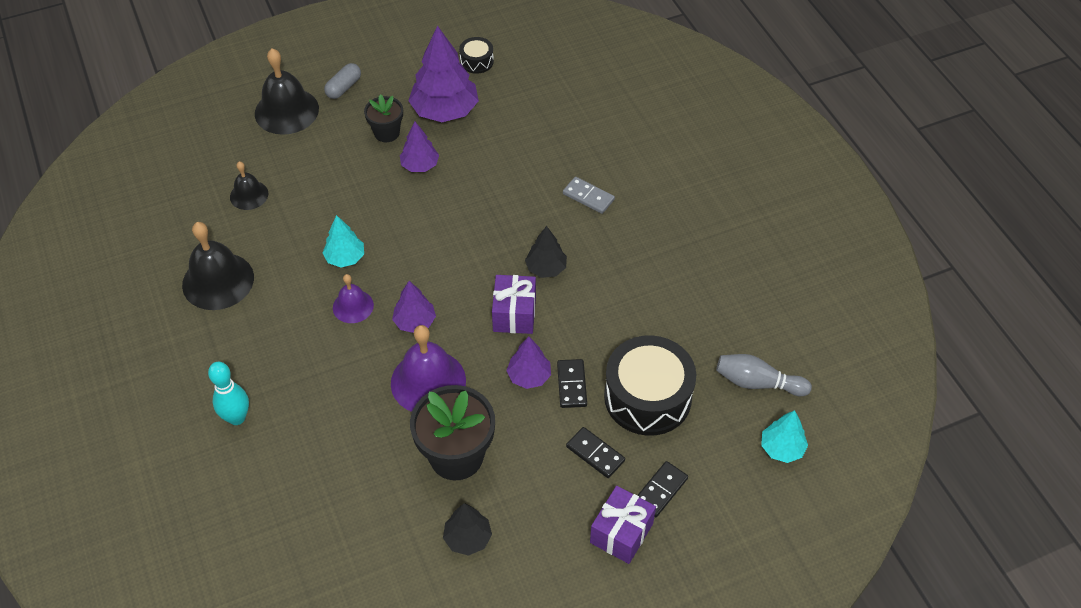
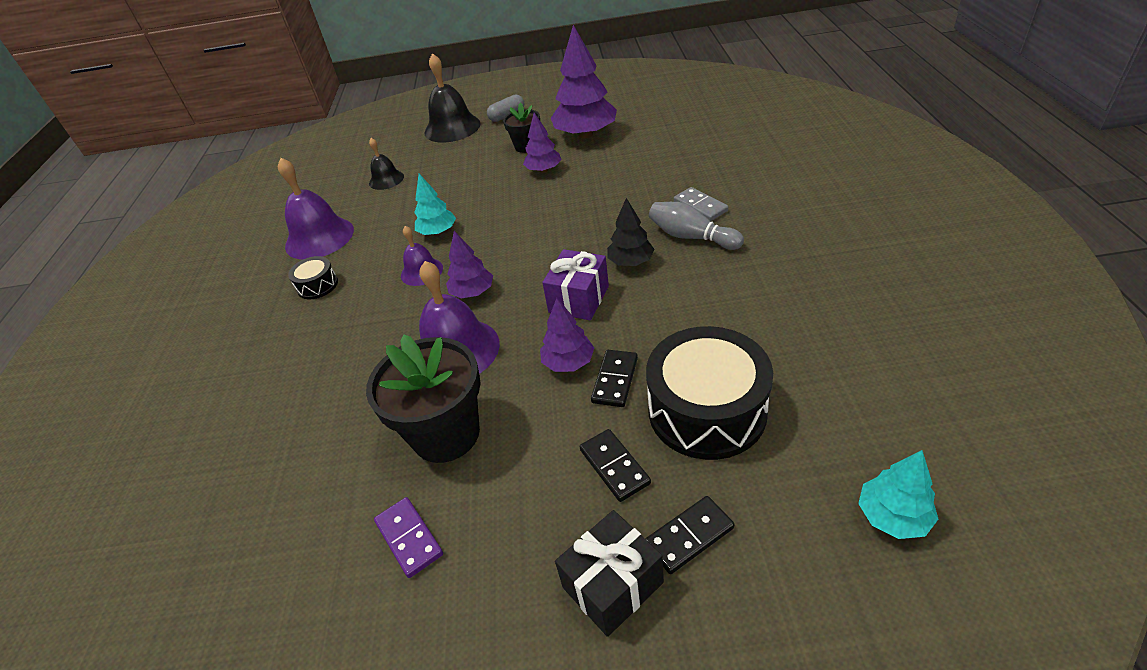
camera: 25 degrees right, 10 degrees down
(218, 281) = (319, 238): black bell -> purple bell
(237, 418) = (255, 352): turquoise bowling pin -> none
(468, 538) = (409, 538): black tree -> purple domino
(476, 61) = (630, 104): black drum -> black drum (317, 285)
(621, 533) = (612, 585): purple gift -> black gift
(757, 383) = (867, 420): grey bowling pin -> grey bowling pin (691, 237)

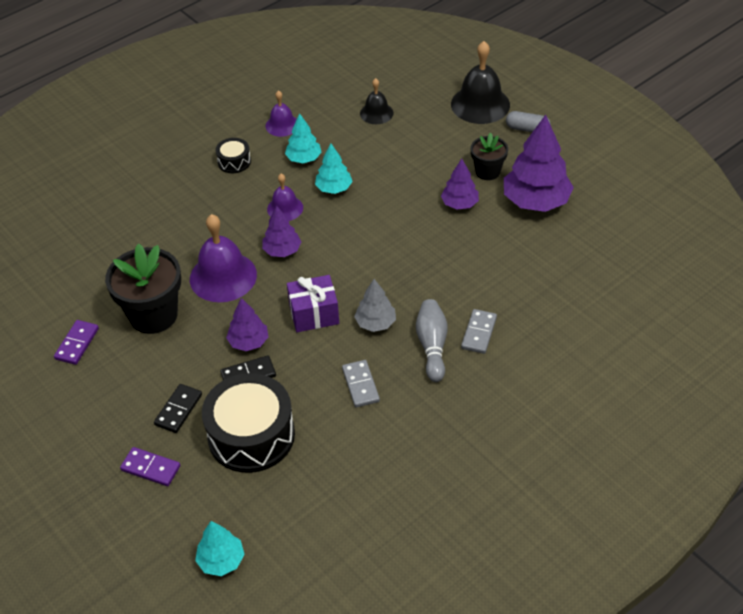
camera: 50 degrees right, 5 degrees up
(319, 238) = (282, 125): purple bell -> purple bell, size x0.57
(378, 238) = (304, 158): none -> turquoise tree
(612, 585) = (101, 448): black gift -> none
(630, 262) = (375, 323): black tree -> grey tree
(689, 536) = (151, 468): black domino -> purple domino
(701, 298) = (360, 385): none -> grey domino

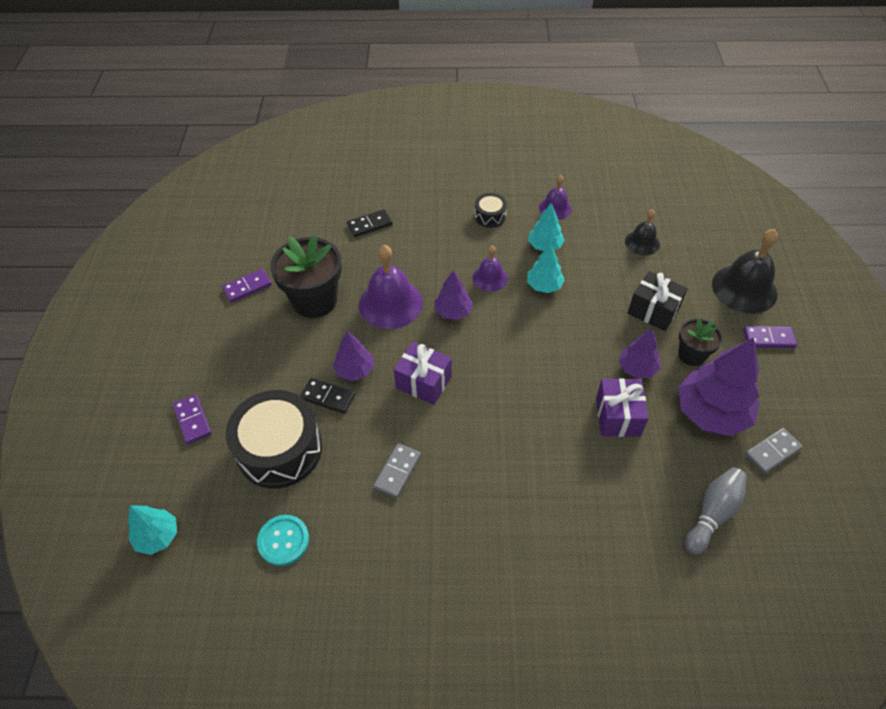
camera: 40 degrees right, 5 degrees up
(178, 410) = (255, 388): black domino -> black domino (369, 225)
(326, 488) = (283, 541): none -> turquoise button
(375, 323) = (462, 425): grey tree -> none
(432, 157) = (653, 310): none -> black gift
(432, 346) = (487, 481): grey bowling pin -> grey bowling pin (712, 513)
(478, 244) = (618, 416): none -> purple gift
(479, 333) = (538, 500): grey domino -> grey domino (772, 452)
(527, 129) = (768, 338): grey capsule -> purple domino

